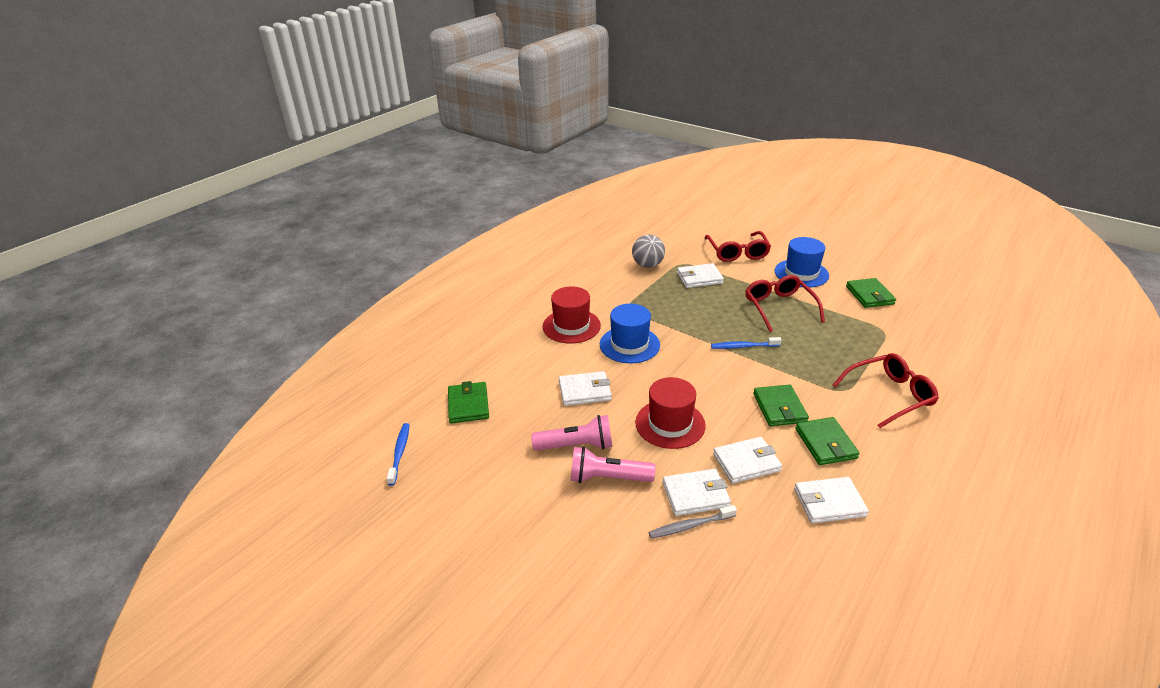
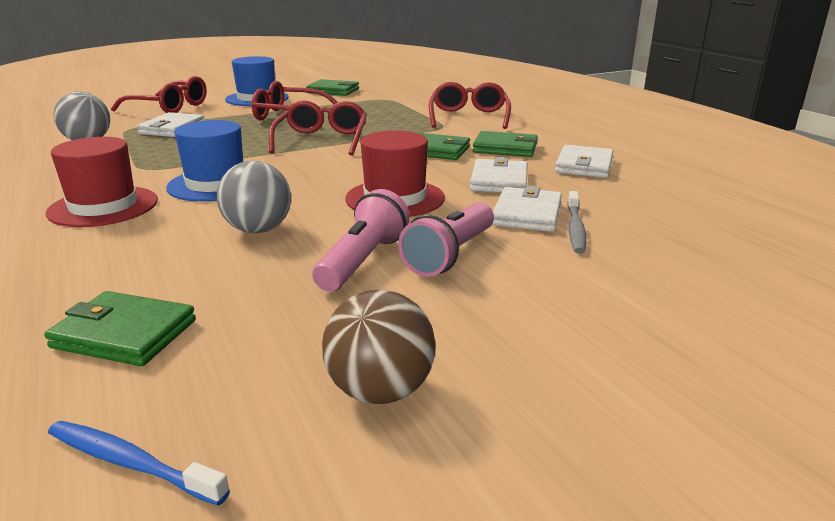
camera: 65 degrees left, 10 degrees down
(467, 500) = (380, 391): none -> brown ball
(584, 391) = (258, 230): white wallet -> grey ball
(743, 346) = (322, 140): blue toothbrush -> red glasses

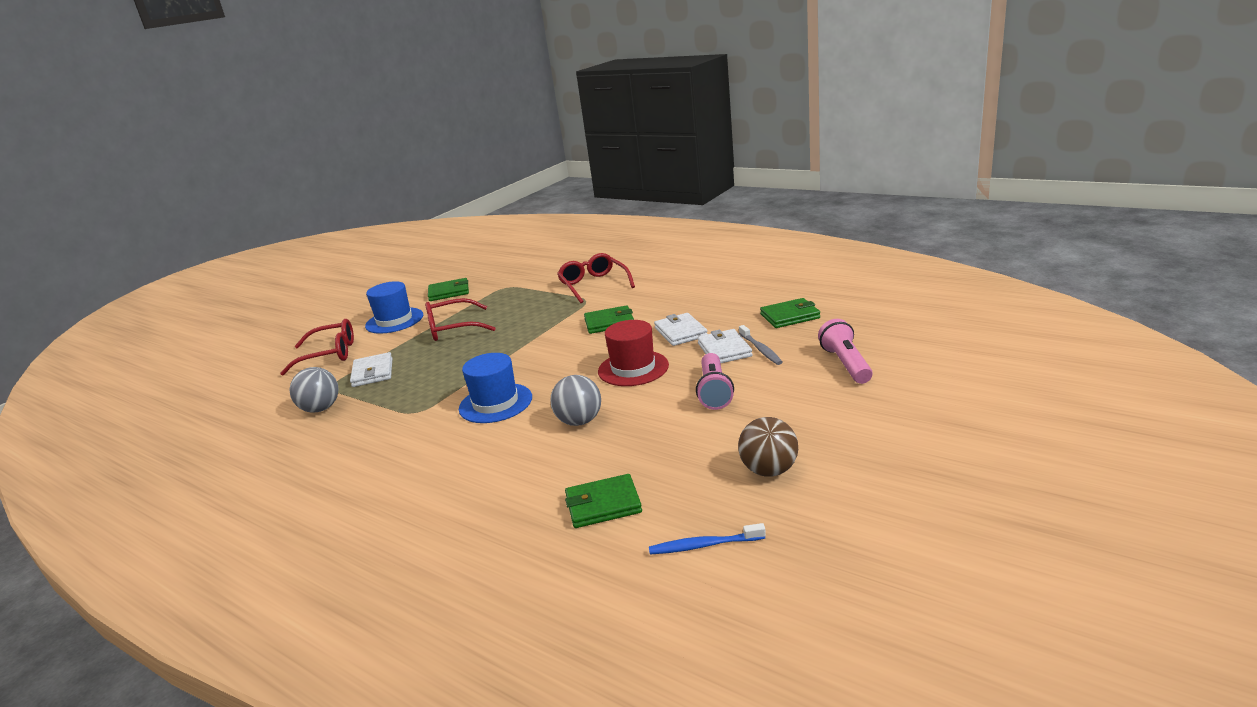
camera: 25 degrees left, 0 degrees up
(103, 206) = (443, 448): red hat -> none
(322, 140) = (515, 342): red glasses -> none
(363, 261) = (671, 414): pink flashlight -> pink flashlight (846, 364)
(505, 148) = (653, 305): green wallet -> green wallet (790, 316)
(584, 166) = (718, 302): white wallet -> none

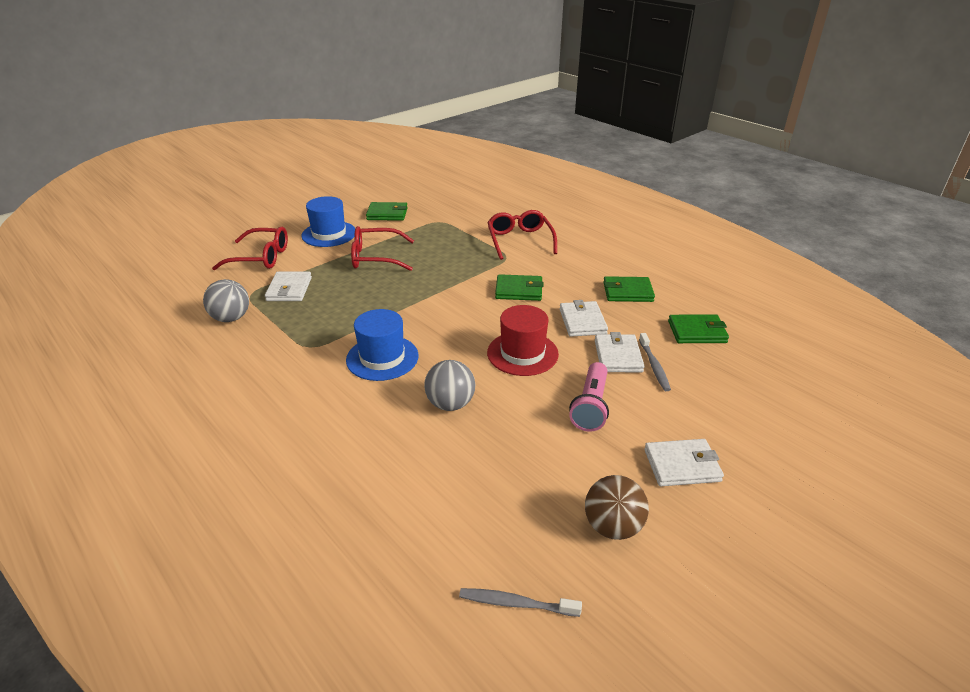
camera: 10 degrees right, 10 degrees up
(603, 504) = (437, 516): green wallet -> green wallet (627, 292)
(704, 545) = (516, 603): blue toothbrush -> grey toothbrush
(813, 413) = (682, 465): none -> white wallet
(846, 364) = (735, 410): pink flashlight -> none

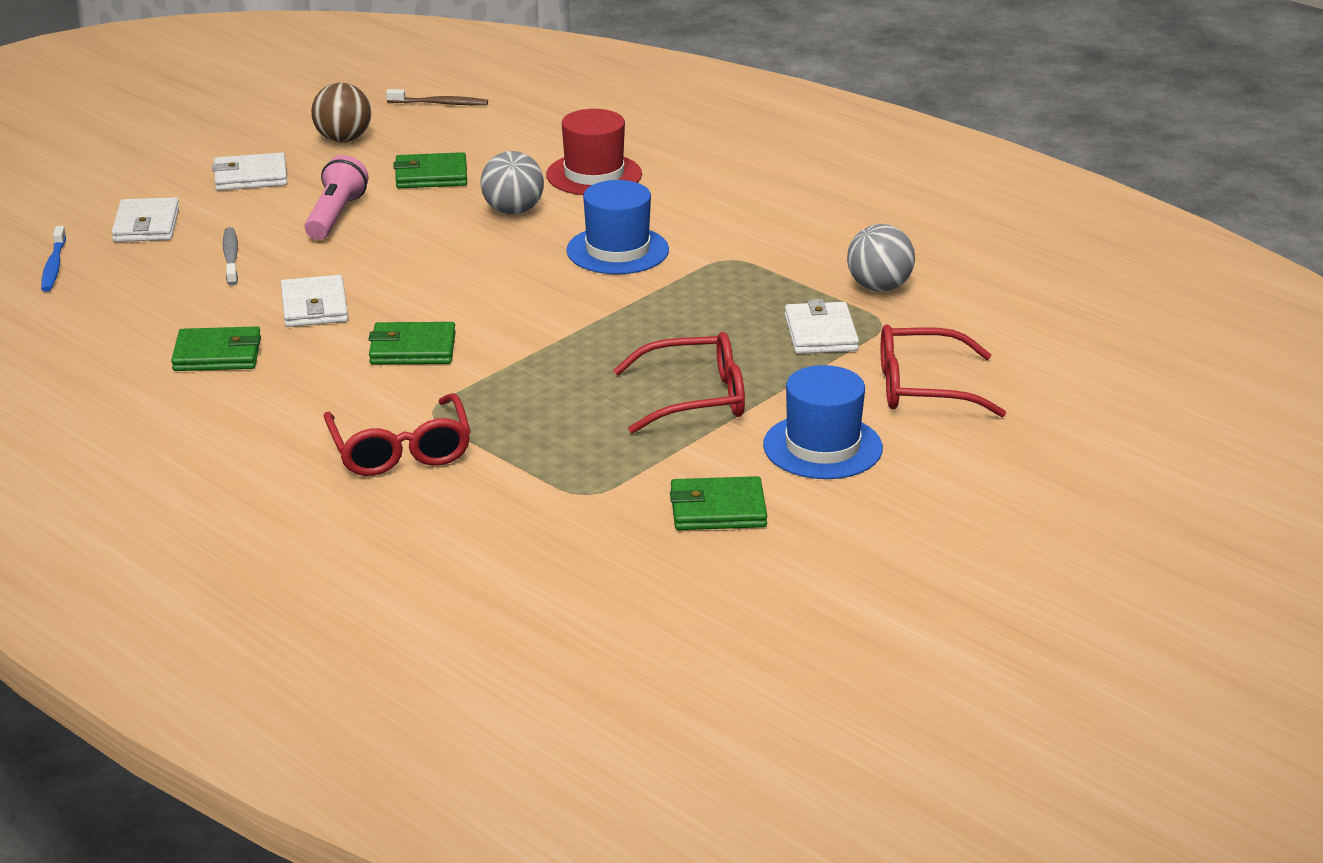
camera: 175 degrees right, 5 degrees down
(516, 603) = (440, 103): grey toothbrush -> brown toothbrush
(522, 353) = (416, 263): red hat -> red hat (594, 175)
(618, 356) = (277, 266): white wallet -> white wallet (146, 225)
(697, 332) = (138, 300): green wallet -> green wallet (431, 175)
(776, 364) = (54, 266): none -> blue toothbrush

